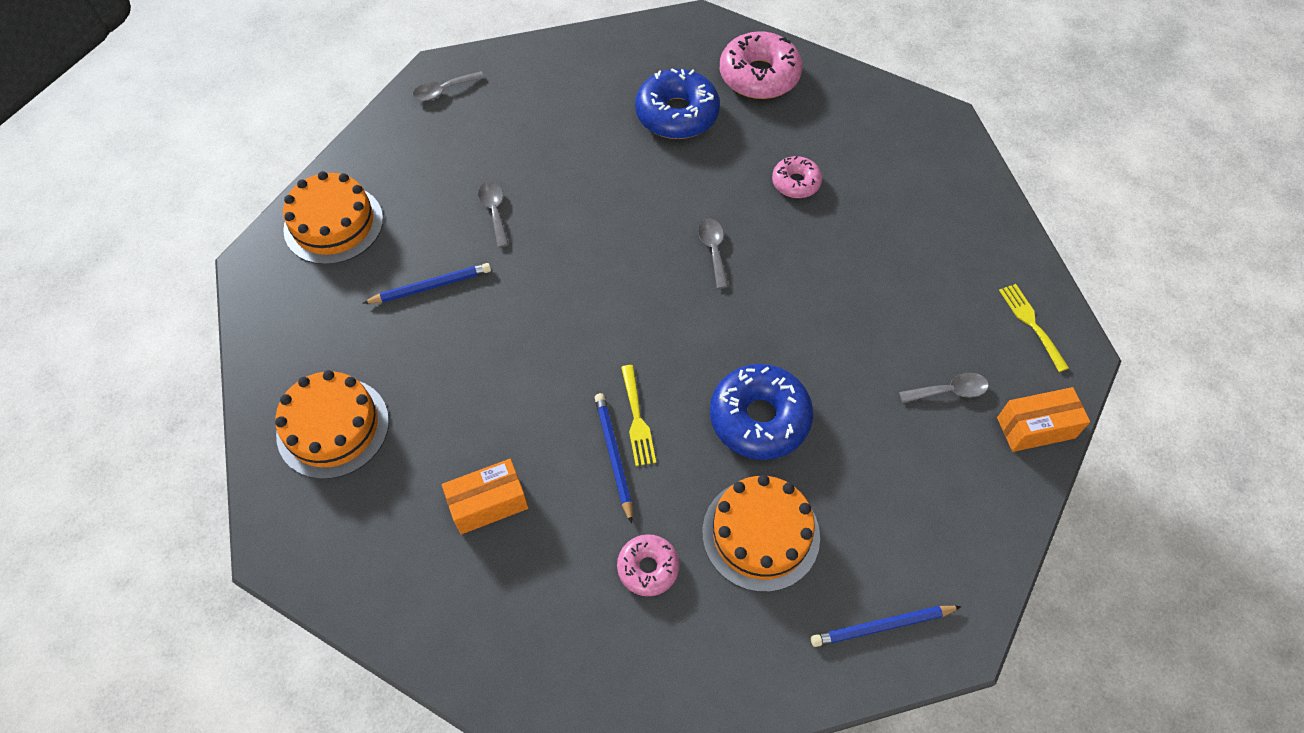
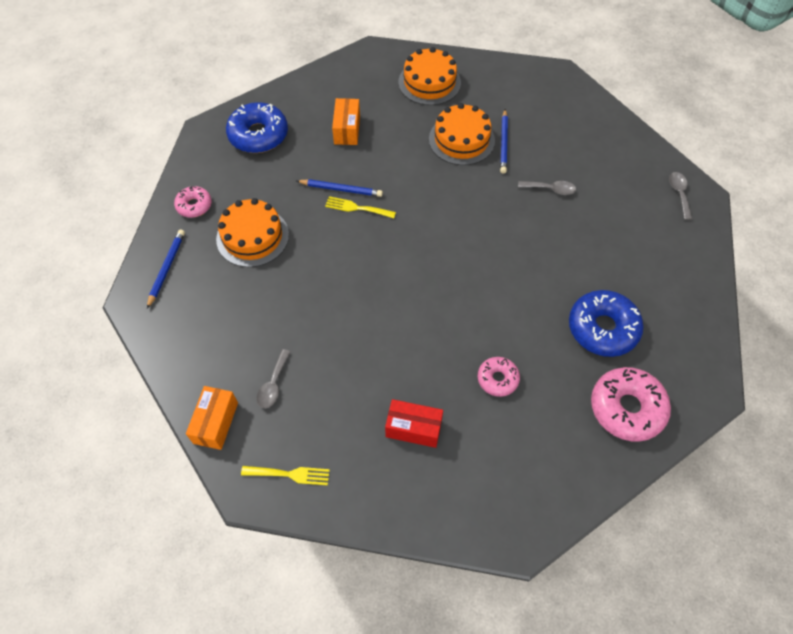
camera: 115 degrees right, 0 degrees up
(333, 224) = (574, 111): orange cake -> orange cake (461, 140)
(648, 568) = (269, 181): pink donut -> pink donut (194, 205)
(713, 250) = (460, 297): grey spoon -> none
(759, 418) = (321, 267): blue donut -> blue donut (258, 135)
(901, 234) = (413, 428): none -> red box

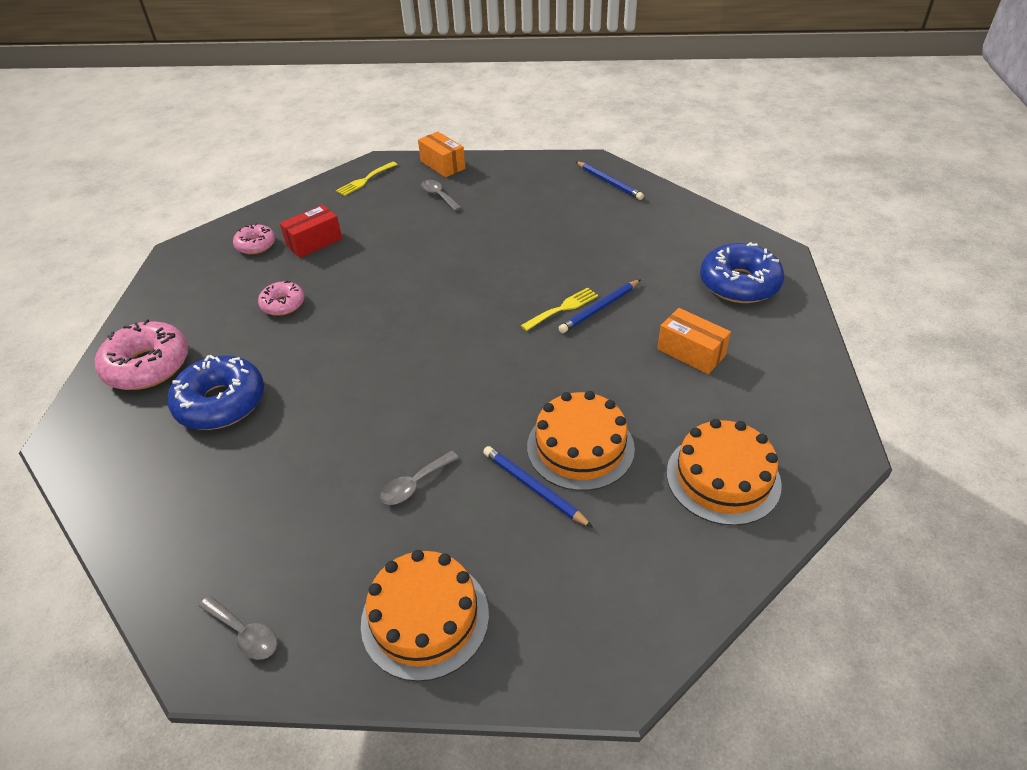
camera: 130 degrees right, 15 degrees down
(194, 205) = (670, 215): pink donut -> pink donut (256, 245)
(252, 237) = (596, 233): orange cake -> orange cake (425, 618)

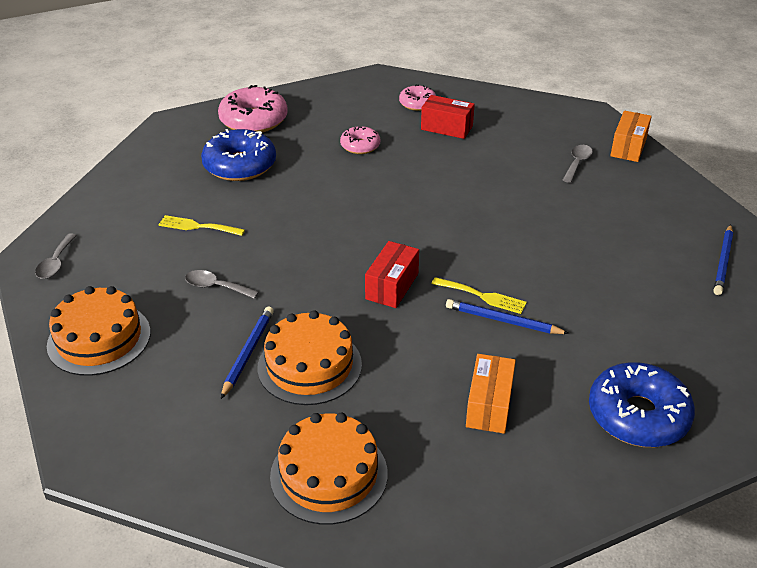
camera: 60 degrees right, 5 degrees down
(365, 180) = (556, 116): yellow fork -> yellow fork (197, 226)
(510, 356) = (392, 286): none -> red box

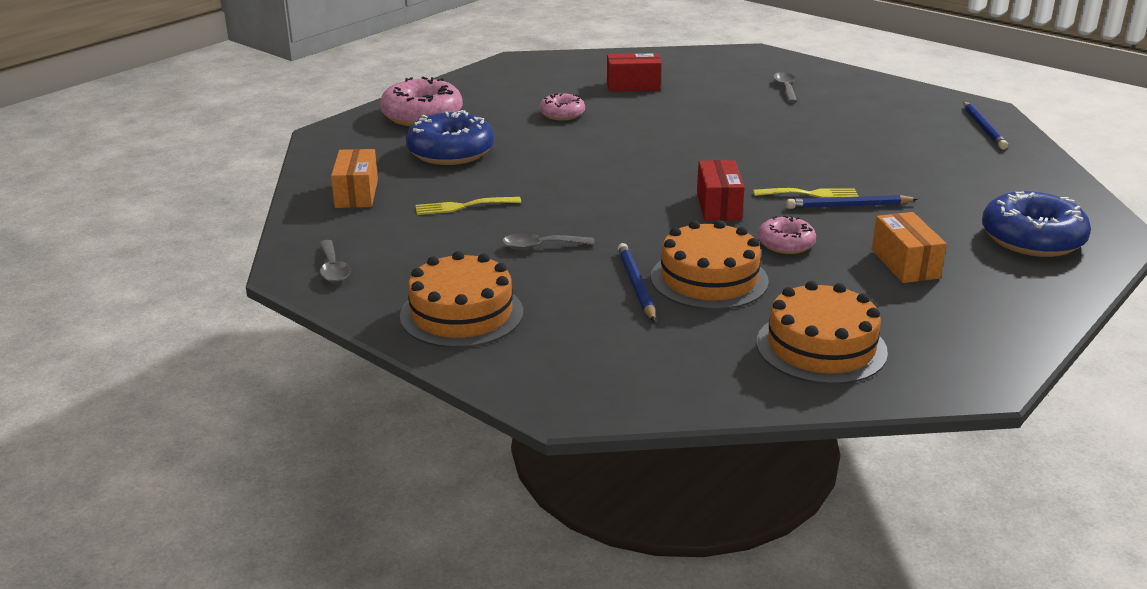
camera: 25 degrees left, 10 degrees down
(417, 103) = (582, 73): pink donut -> pink donut (786, 244)
(628, 147) = (817, 69): orange box -> orange box (356, 194)

